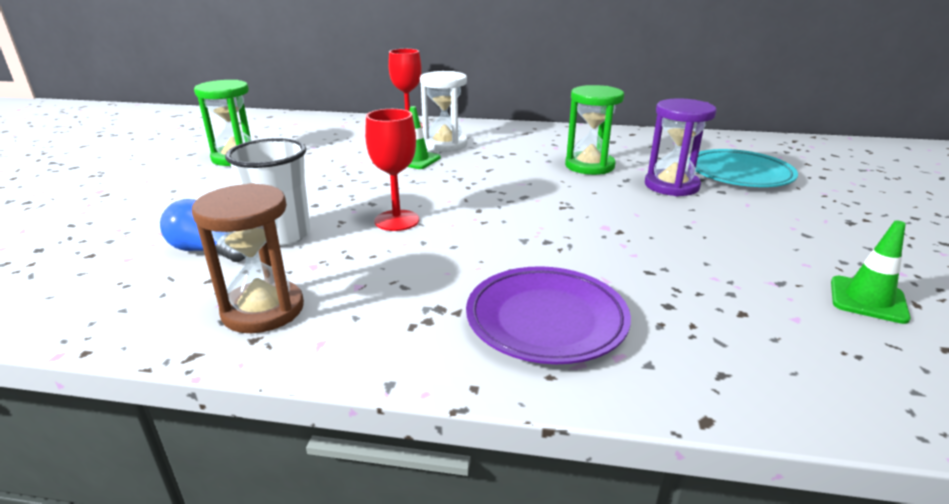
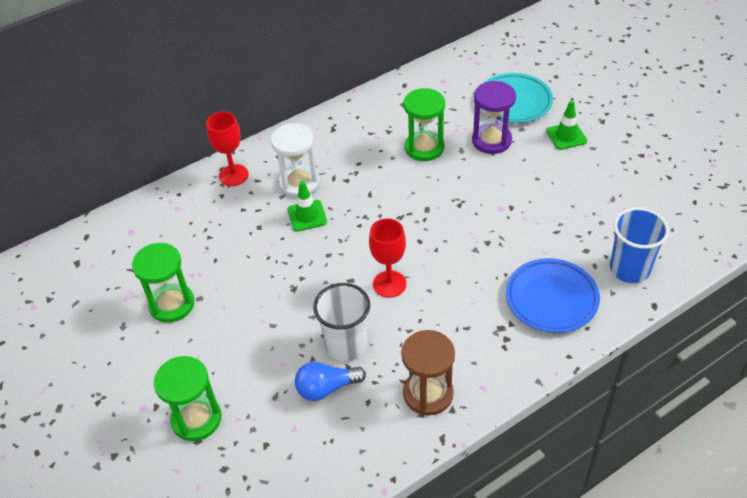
camera: 40 degrees left, 20 degrees up
(102, 213) = (196, 419): none -> green hourglass
(546, 320) = (551, 299): purple plate -> blue plate
(715, 356) = (629, 269): none -> blue cup
(867, 300) = (651, 187): green traffic cone -> green traffic cone (566, 136)

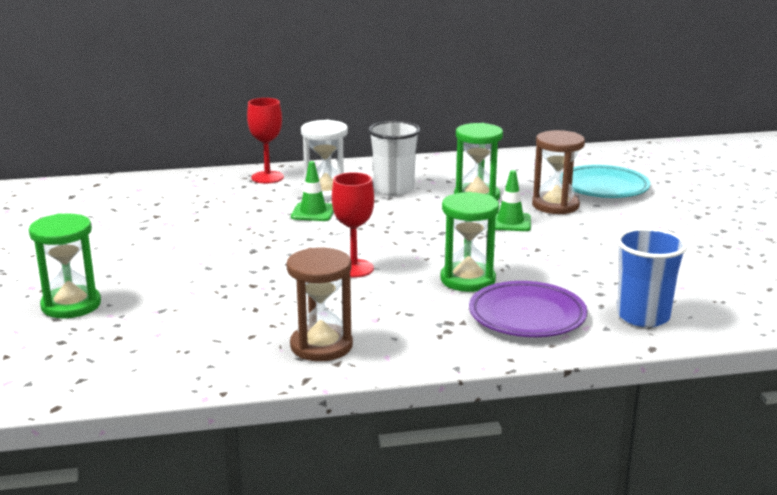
camera: 20 degrees right, 25 degrees down
(172, 304) = (127, 235): green hourglass -> green hourglass (467, 280)
(326, 388) = (218, 317): blue light bulb -> none
(346, 345) = (268, 295): white cup -> white cup (394, 189)
(491, 140) = (555, 205): purple hourglass -> brown hourglass
(551, 299) = (527, 316): blue plate -> purple plate
(566, 136) = (645, 218): green traffic cone -> green traffic cone (510, 222)

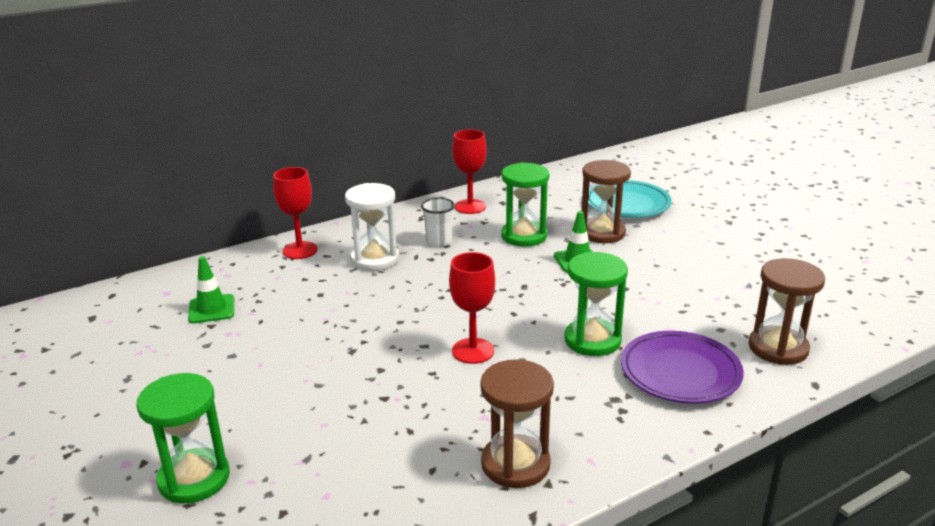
camera: 20 degrees left, 5 degrees up
(313, 212) = (379, 287): green traffic cone -> green traffic cone (211, 309)
(394, 189) = (439, 241): white cup -> white cup, size x0.63
(446, 168) = (470, 207): none -> red goblet
(643, 316) = (778, 348): blue cup -> brown hourglass

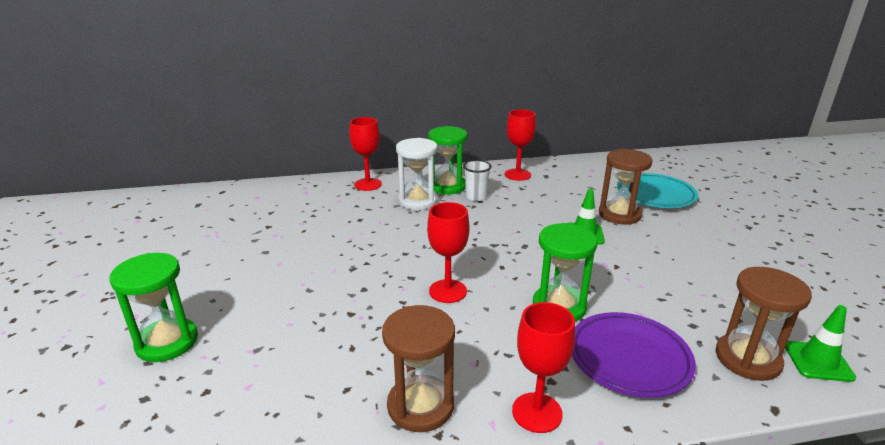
camera: 20 degrees right, 0 degrees up
(211, 309) = (277, 215): green traffic cone -> green traffic cone (818, 361)
(524, 236) = (548, 205): green hourglass -> green hourglass (447, 186)
(624, 440) = (537, 412): none -> red goblet

